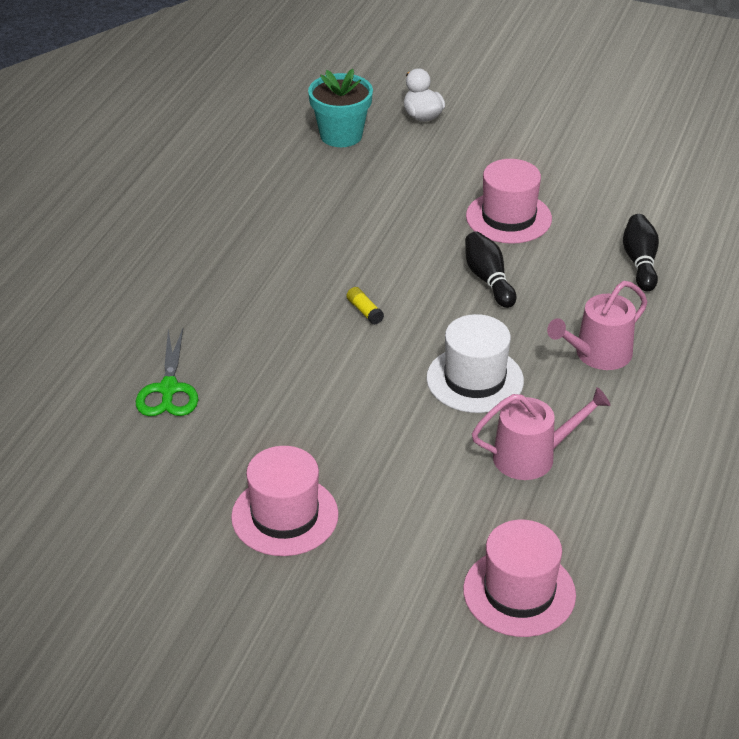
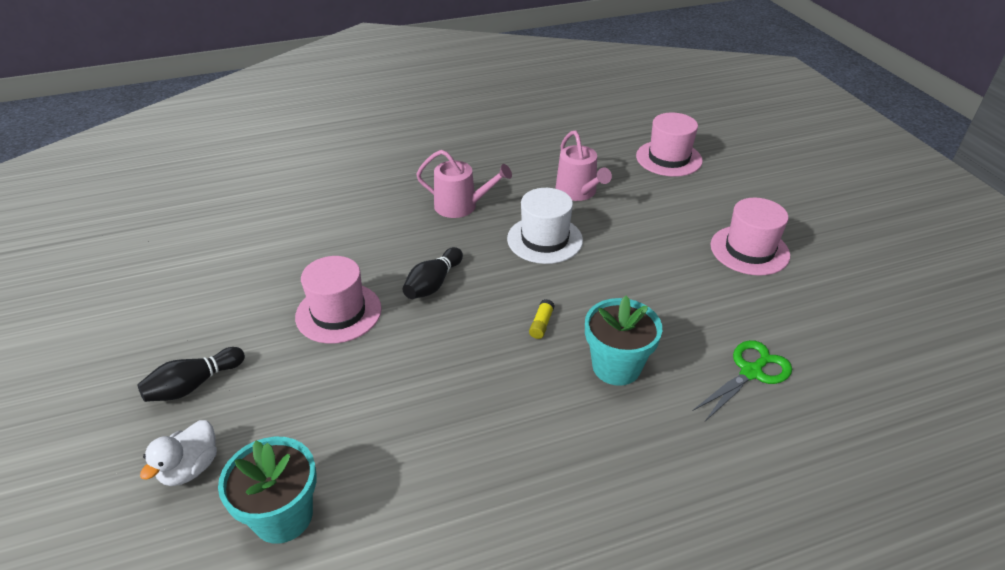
camera: 130 degrees left, 0 degrees up
(271, 322) = (616, 366): none -> turquoise flower pot
(531, 456) = (578, 192): pink watering can -> pink watering can turned 150 degrees counterclockwise
(640, 262) = (339, 228): black bowling pin -> black bowling pin (194, 385)

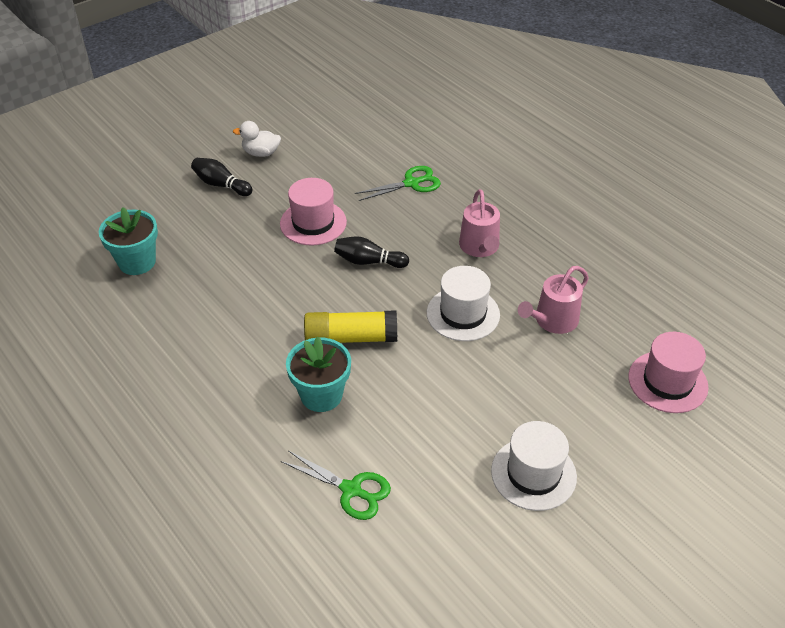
camera: 70 degrees right, 5 degrees up
(190, 468) = (159, 211): white duck -> white duck (261, 153)
(333, 224) = (411, 183): none -> green scissors
(541, 324) = (351, 338): yellow glue stick -> yellow glue stick, size x2.41
(749, 250) = (533, 474): pink hat -> white hat

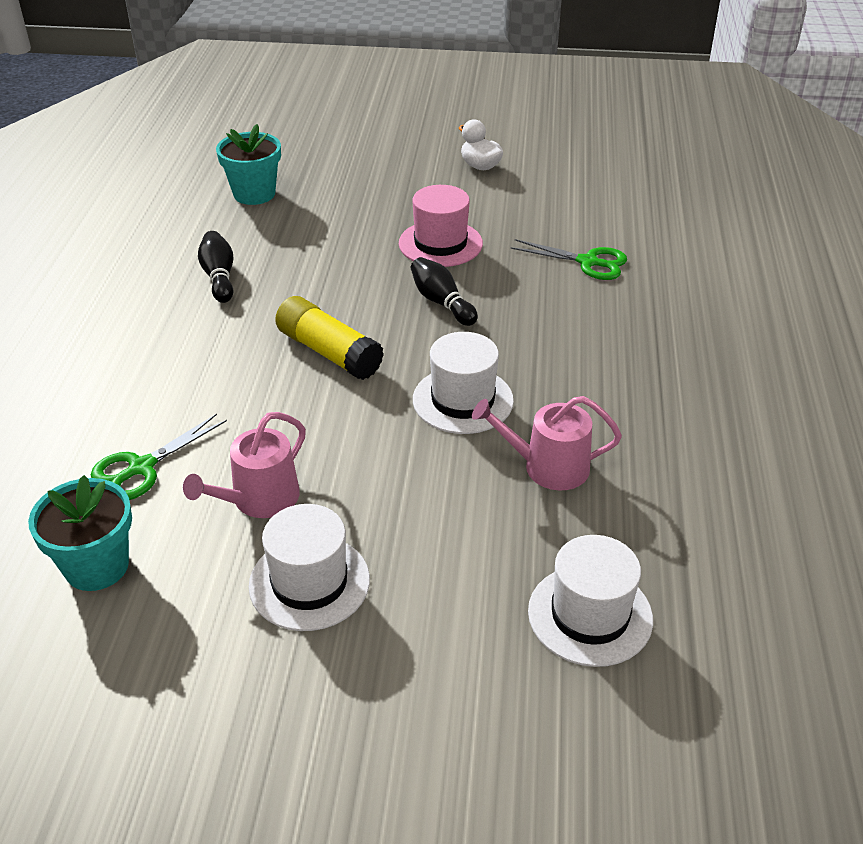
camera: 45 degrees right, 5 degrees down
(221, 185) = (407, 173): black bowling pin -> black bowling pin (219, 277)
(321, 395) = (234, 379): turquoise flower pot -> turquoise flower pot (97, 566)
(351, 490) = (141, 468): green scissors -> green scissors turned 60 degrees clockwise
(480, 247) = (573, 355): pink watering can -> pink watering can (259, 499)
(667, 382) = (590, 615): pink hat -> white hat

